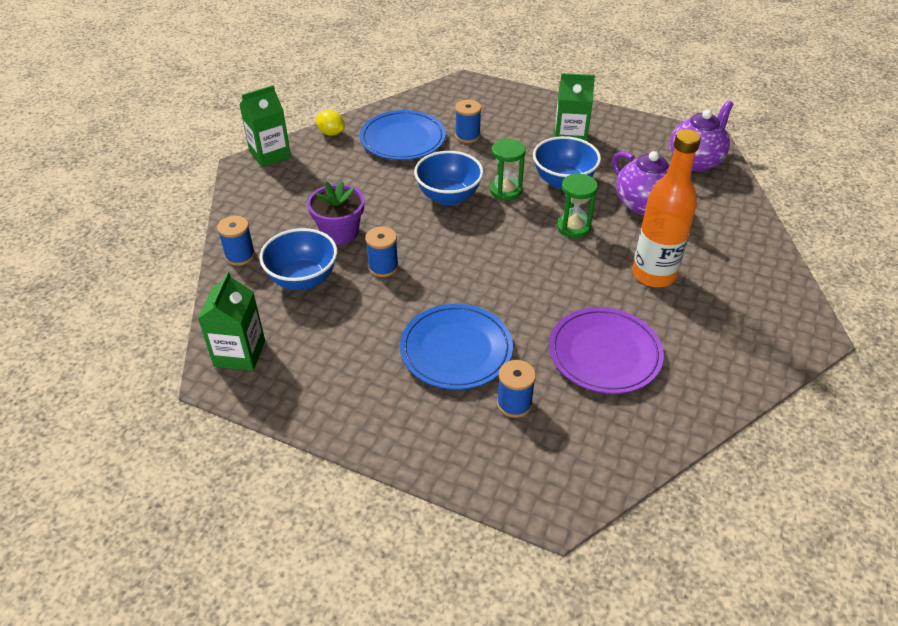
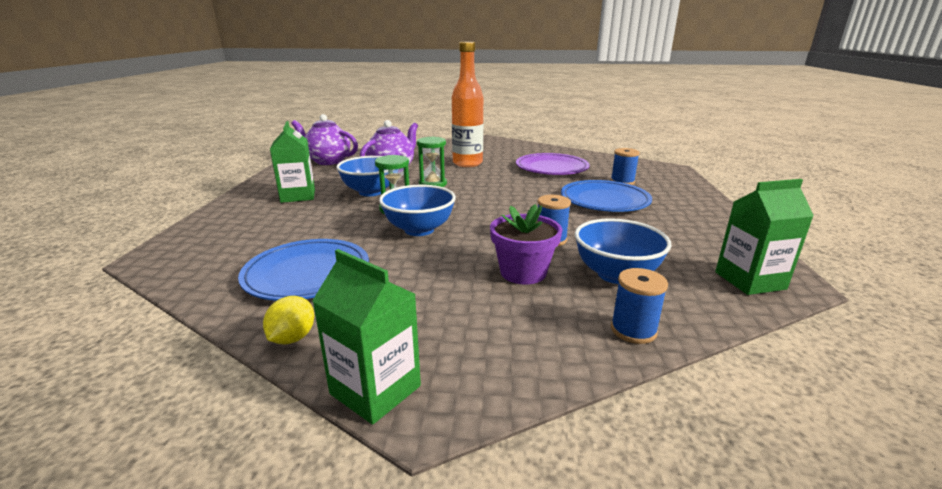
camera: 110 degrees left, 20 degrees down
(467, 136) = (296, 238): blue spool -> none

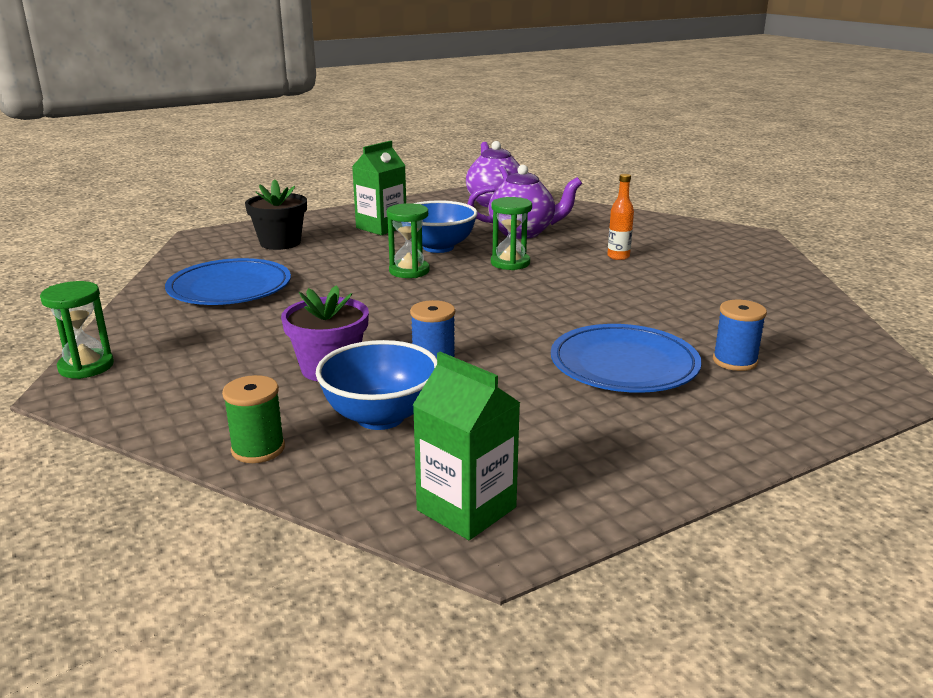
camera: 55 degrees right, 0 degrees up
(249, 232) = (280, 243): none -> black flower pot
(292, 338) = (131, 319): yellow lemon -> none
(375, 390) = (86, 366): green carton -> green hourglass
(419, 230) = (371, 296): blue bowl -> none
(467, 163) = (618, 256): orange bottle -> orange bottle, size x0.47
(551, 168) = (701, 304): purple plate -> none
(633, 330) = (258, 449): blue spool -> green spool

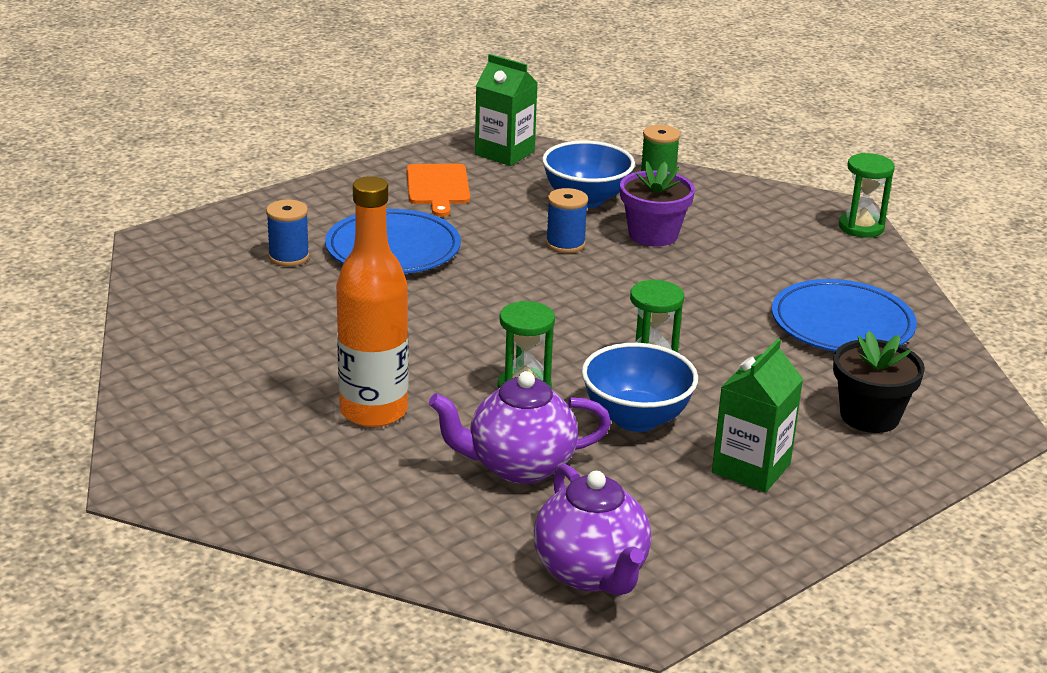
camera: 170 degrees right, 5 degrees up
(575, 446) = (438, 187): none -> orange cutting board
(618, 256) = (373, 411): orange bottle -> orange bottle, size x2.12

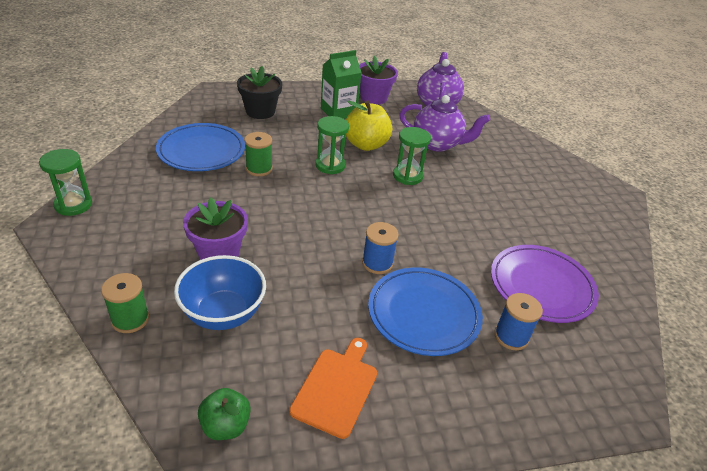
camera: 155 degrees left, 10 degrees up
(264, 309) = (541, 286): none -> purple plate
(373, 411) = (494, 190): orange bottle -> none
(504, 153) = (225, 426): green carton -> green apple
(565, 244) = (290, 268): blue spool -> blue spool (377, 263)
(636, 418) = (366, 144): blue bowl -> yellow apple
(729, 534) = (373, 97): none -> purple flower pot
(736, 327) = (259, 169): none -> green spool

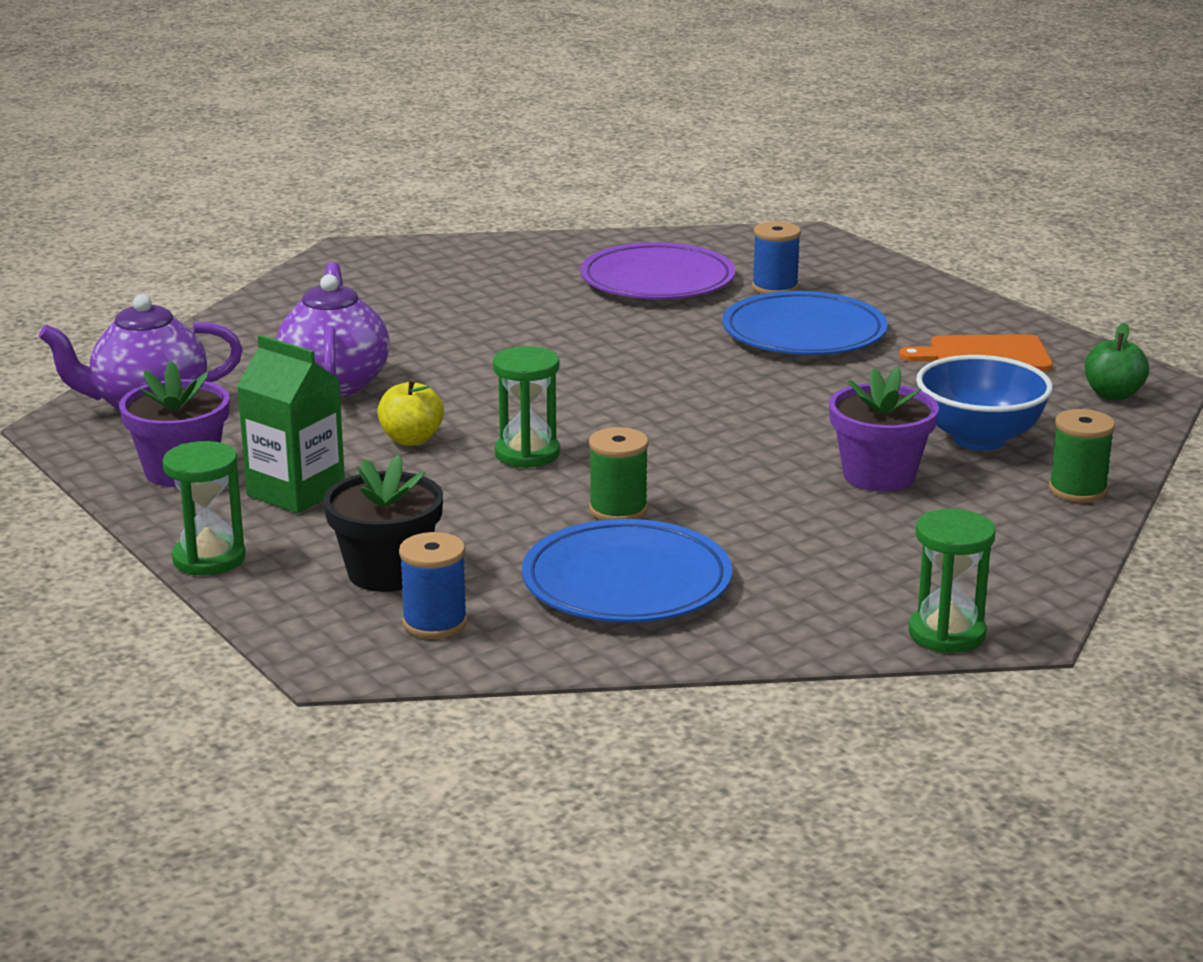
camera: 110 degrees left, 15 degrees down
(366, 144) = (411, 440): yellow apple -> yellow apple, size x0.62
(377, 263) = (746, 372): blue spool -> blue spool (435, 623)
(407, 176) = (484, 389): green hourglass -> green hourglass (209, 559)

